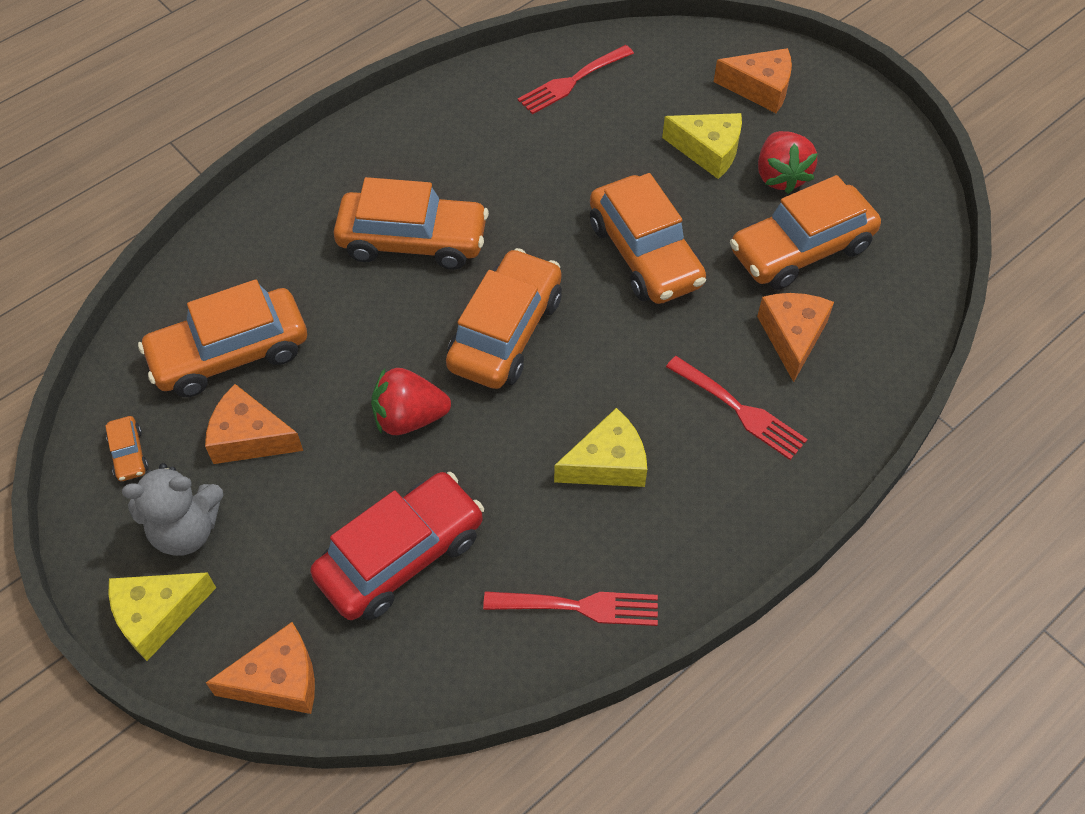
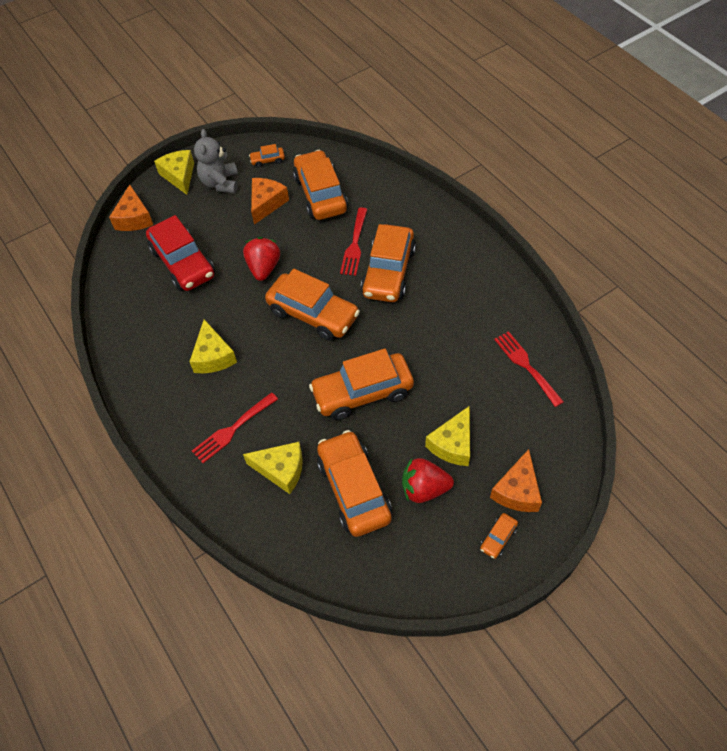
camera: 100 degrees right, 0 degrees up
(580, 606) = (132, 336): red fork -> red fork (354, 245)
(792, 337) = (281, 470): orange cheese -> yellow cheese
(827, 104) = (498, 538): none -> orange car

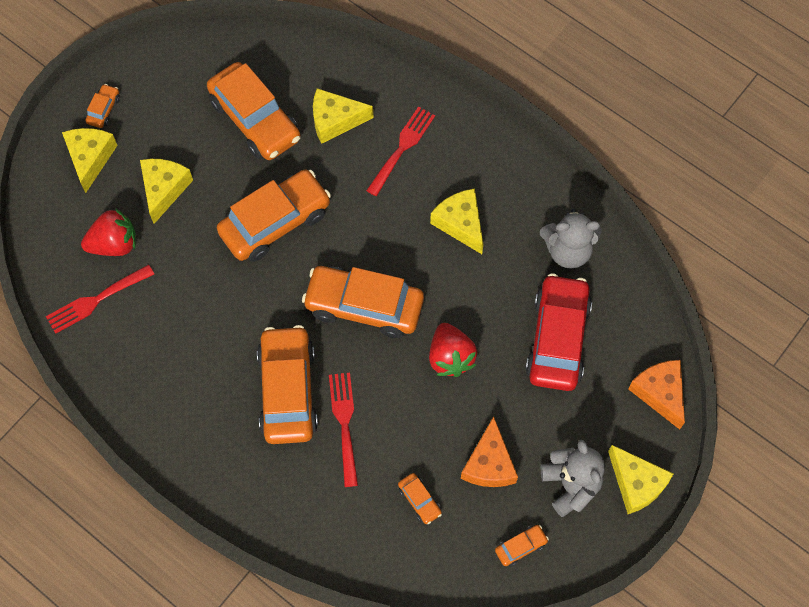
camera: 160 degrees right, 10 degrees up
(142, 318) = (568, 250): none -> grey teddy bear
(183, 263) = (557, 339): red car -> red car turned 60 degrees clockwise
(320, 194) = (419, 500): orange car -> orange car, size x0.42
(424, 489) = (184, 137): red strawberry -> red strawberry (114, 244)
(517, 491) = (90, 158): orange cheese -> yellow cheese
(526, 366) = (96, 300): red fork -> red fork turned 105 degrees clockwise

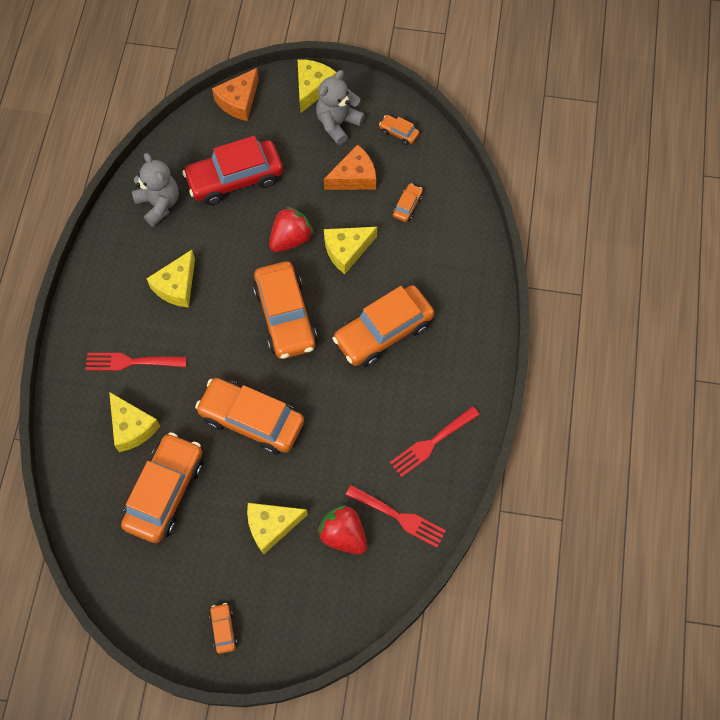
camera: 120 degrees left, 0 degrees up
(90, 158) = (277, 608): yellow cheese -> yellow cheese (346, 250)
(104, 110) = (223, 629): orange car -> orange car turned 90 degrees clockwise
(344, 423) = (383, 281): red fork -> red fork (431, 443)

